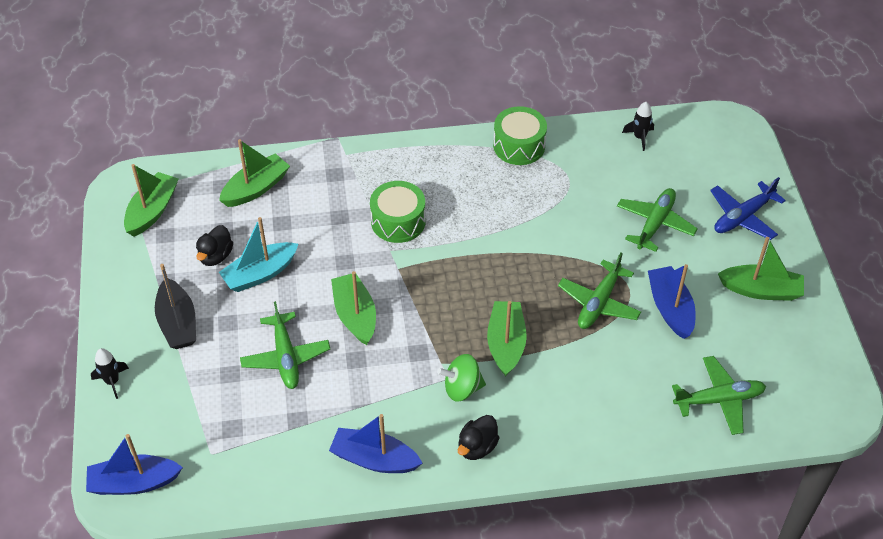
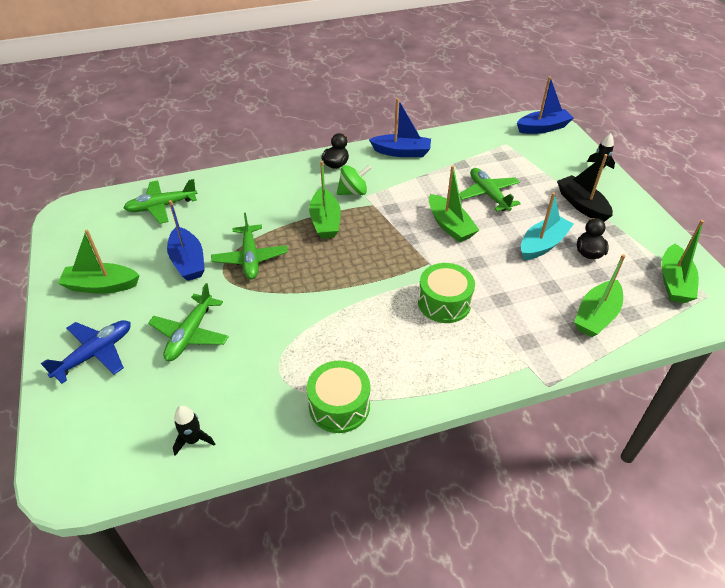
camera: 170 degrees right, 5 degrees down
(598, 303) = (250, 258): green plane -> green plane turned 150 degrees clockwise

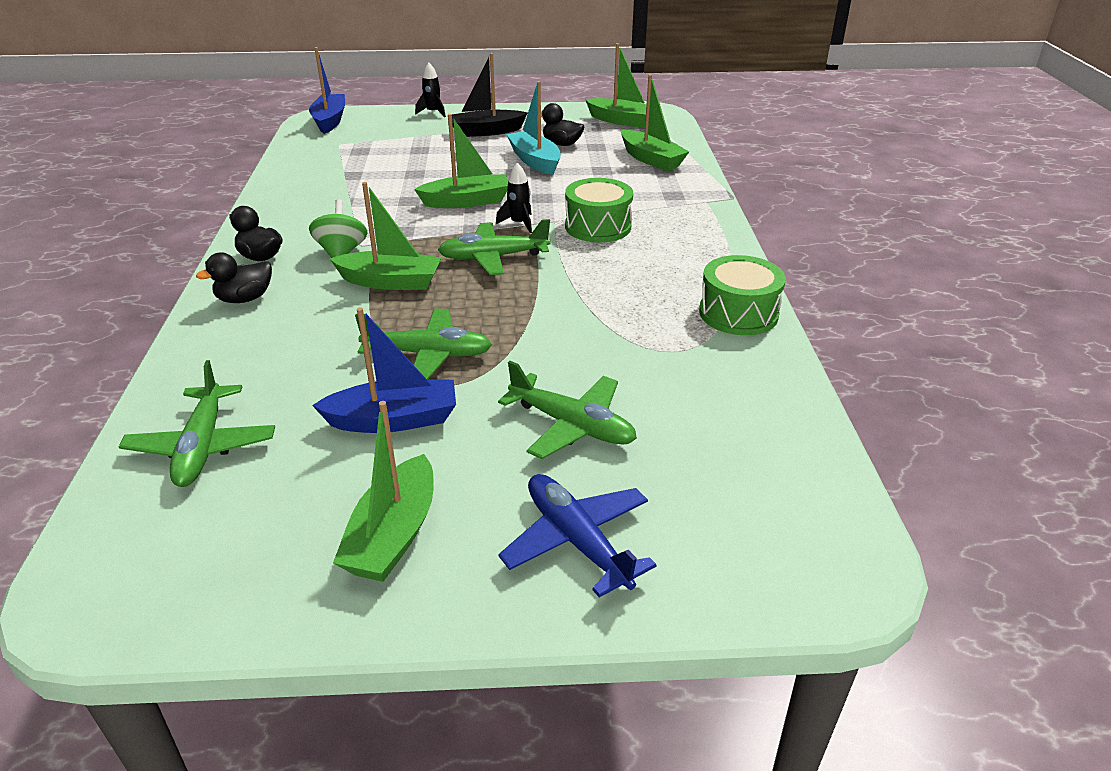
camera: 75 degrees left, 10 degrees down
(193, 440) = (778, 432): black rocket -> black rocket (519, 224)
(290, 175) = (245, 299): none -> black duck
(401, 152) = (284, 206): blue boat -> none
(488, 194) = (427, 171): green plane -> green plane (493, 257)

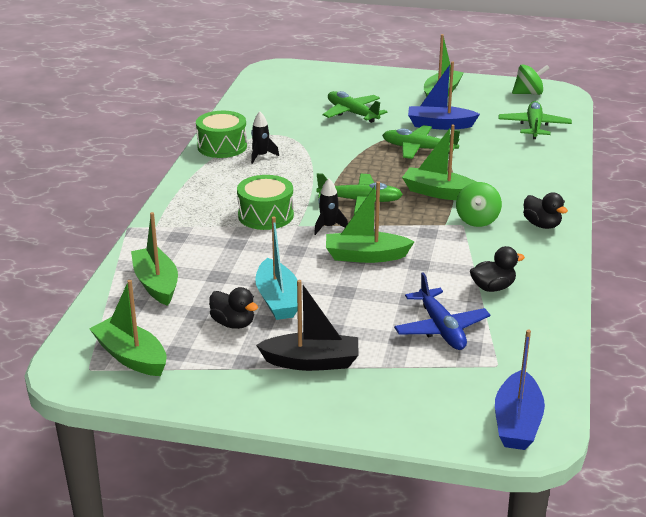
camera: 165 degrees left, 5 degrees down
(170, 576) = (528, 93): none -> green spinning top
(245, 299) = (541, 194): black duck -> black duck (493, 287)
(433, 112) = (370, 420): black rocket -> black rocket (261, 156)
(577, 540) = (368, 84): blue plane -> blue plane (441, 328)

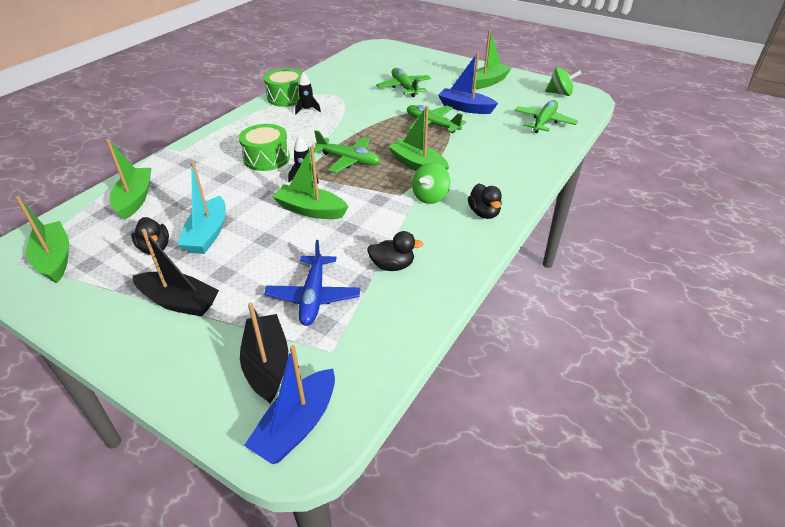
camera: 20 degrees right, 10 degrees up
(448, 388) = (267, 364): none -> black boat

